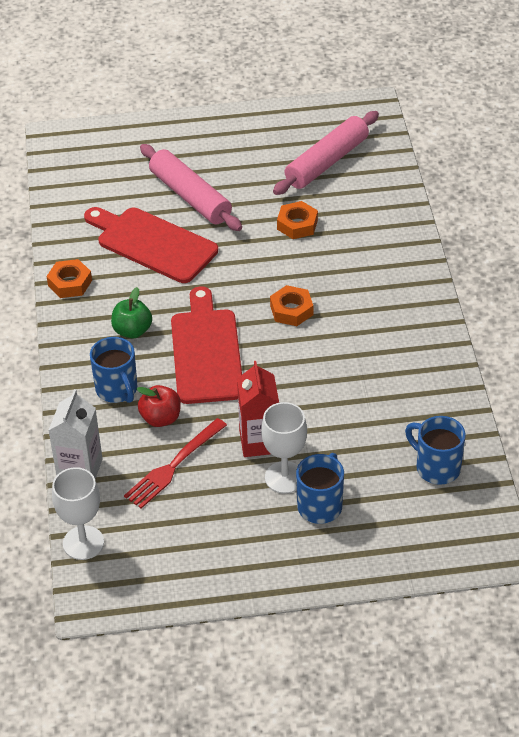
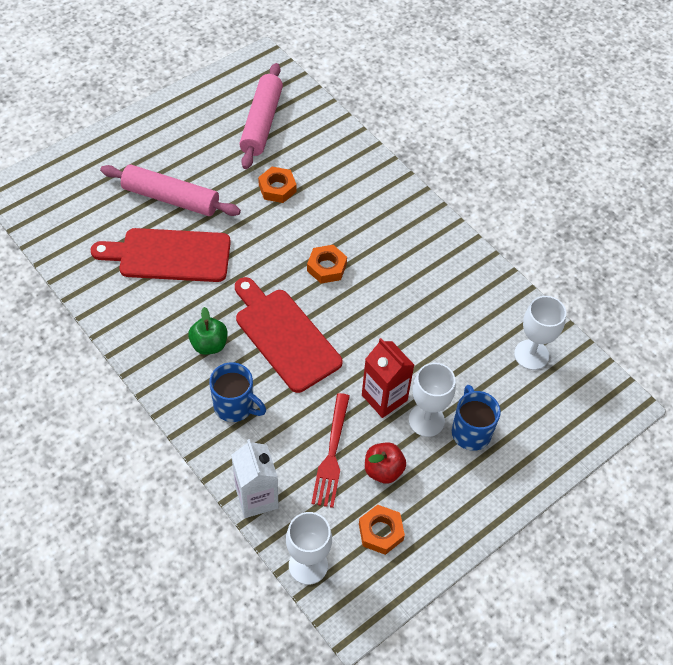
camera: 35 degrees left, 10 degrees up
(70, 283) = (123, 324): orange nut -> orange nut (381, 532)
(161, 418) = (290, 415): red apple -> red apple (383, 470)
(436, 467) = (531, 355): blue mug -> white goblet

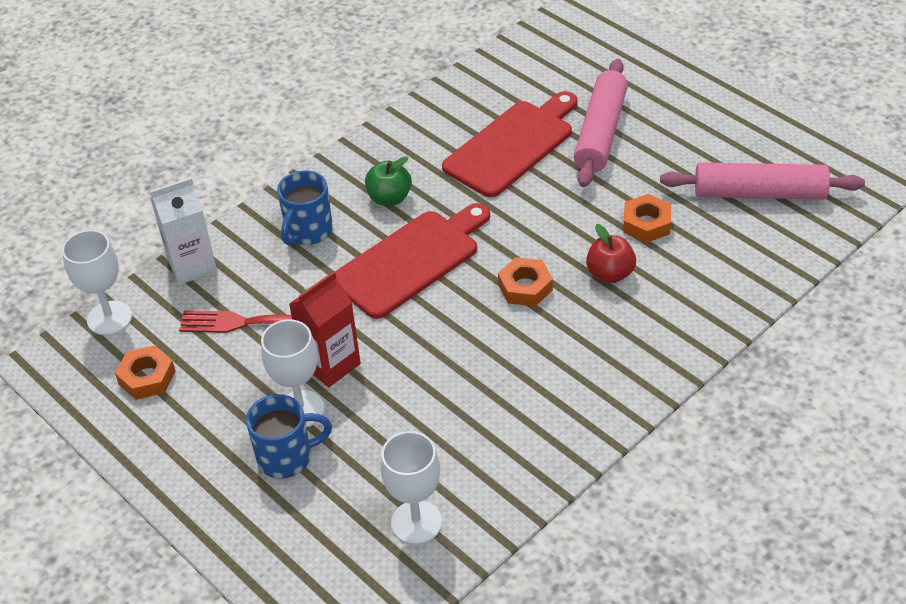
camera: 90 degrees right, 10 degrees down
(169, 255) = (512, 145): red cutting board -> red cutting board turned 45 degrees clockwise
(383, 470) = (228, 373): red apple -> red apple (610, 274)

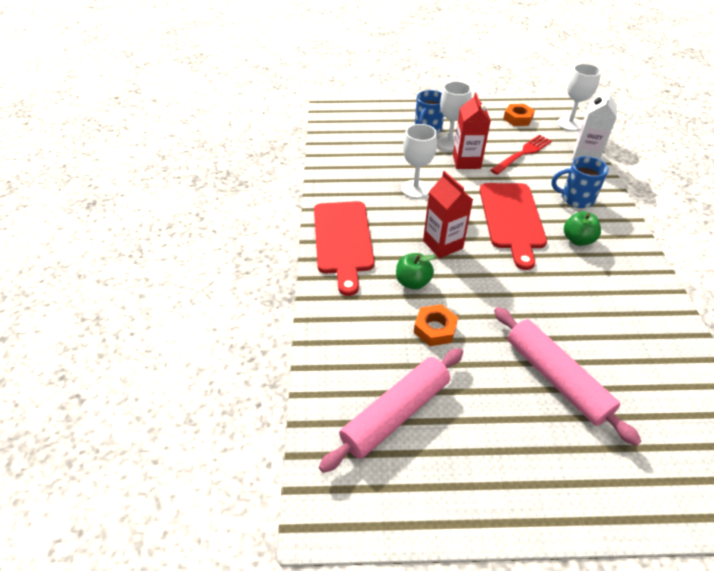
camera: 130 degrees right, 0 degrees up
(308, 232) = (576, 199): blue mug -> blue mug turned 60 degrees counterclockwise
(416, 522) = (352, 141): white goblet -> white goblet (415, 189)
(512, 145) = (583, 321): red cutting board -> red cutting board (343, 240)
(525, 287) = (442, 244): orange nut -> red carton
(610, 274) = (412, 282): red apple -> green apple

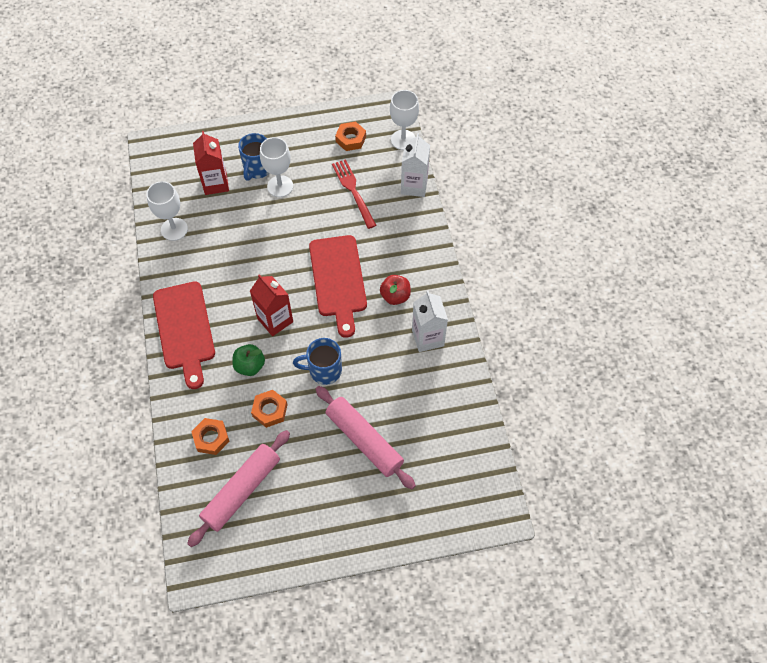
camera: 10 degrees left, 15 degrees up
(362, 348) = (211, 438): none -> orange nut
(415, 189) = (248, 255): white goblet -> white goblet (174, 229)
(466, 161) = (297, 210): red carton -> red carton (215, 183)
(523, 153) = (353, 191): red fork -> red fork turned 60 degrees counterclockwise
(576, 199) = (399, 246): blue mug -> blue mug (324, 370)
(577, 240) = (395, 296): green apple -> red apple
(622, 282) = (427, 338): none -> white carton

